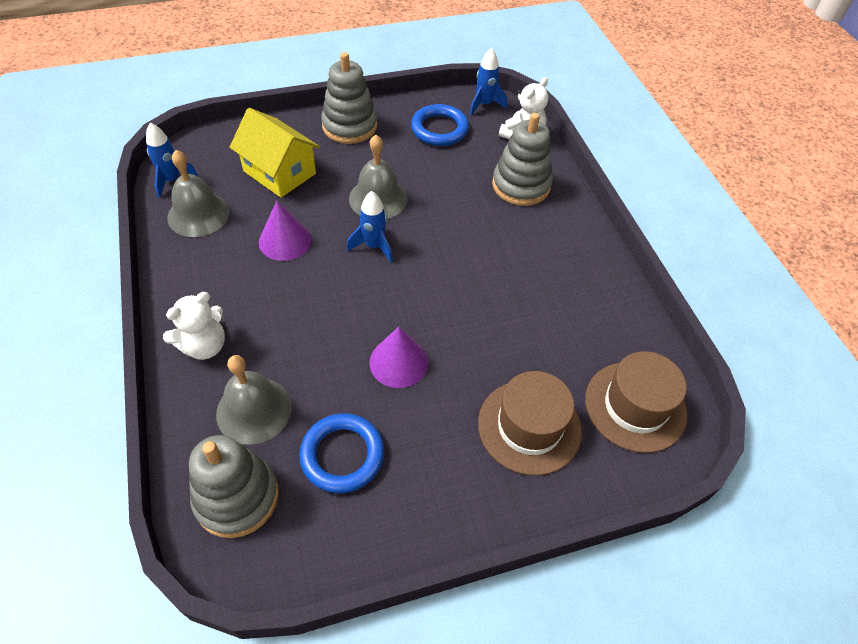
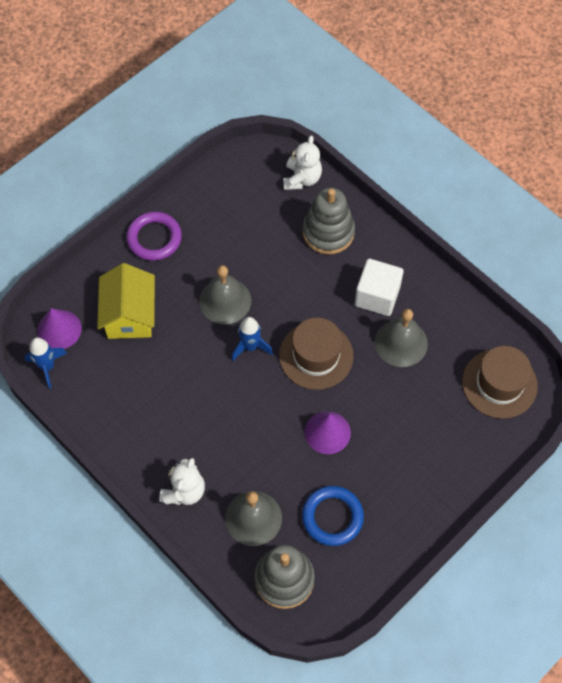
camera: 25 degrees left, 10 degrees up
(198, 214) = (94, 387): grey bell -> grey bell (401, 342)
(279, 172) = (129, 315): yellow house -> yellow house turned 75 degrees clockwise
(285, 240) = (179, 376): purple cone -> purple cone (59, 329)
(349, 126) = (154, 238): grey stacking toy -> purple ring
(439, 129) = (231, 205): blue ring -> none
(484, 105) = (252, 159): blue rocket -> none
(529, 426) = (439, 434): brown hat -> brown hat (316, 355)
(538, 259) = (377, 296): none -> white cube

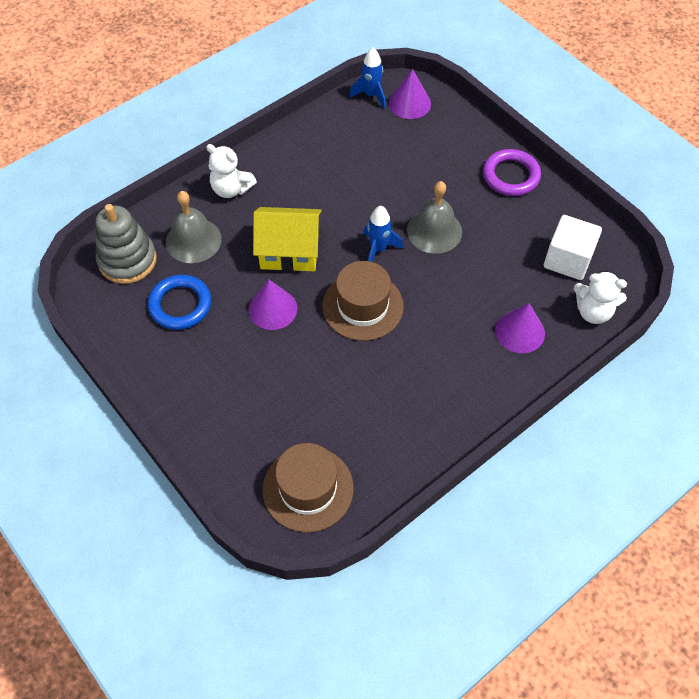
camera: 95 degrees right, 5 degrees down
(129, 315) = (422, 154): yellow house -> yellow house (289, 251)
(328, 232) = (520, 331): grey stacking toy -> purple cone
(377, 296) = (433, 372): white cube -> white cube (568, 260)
(401, 342) = (371, 390): grey bell -> none

